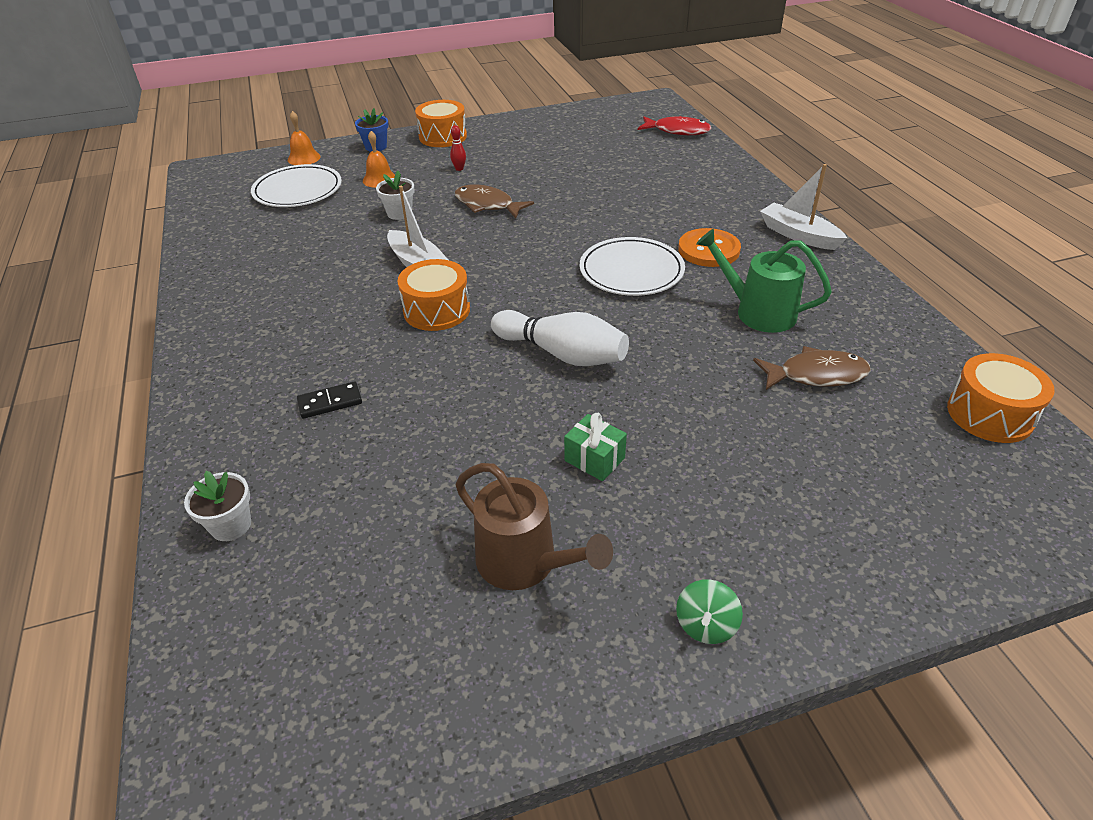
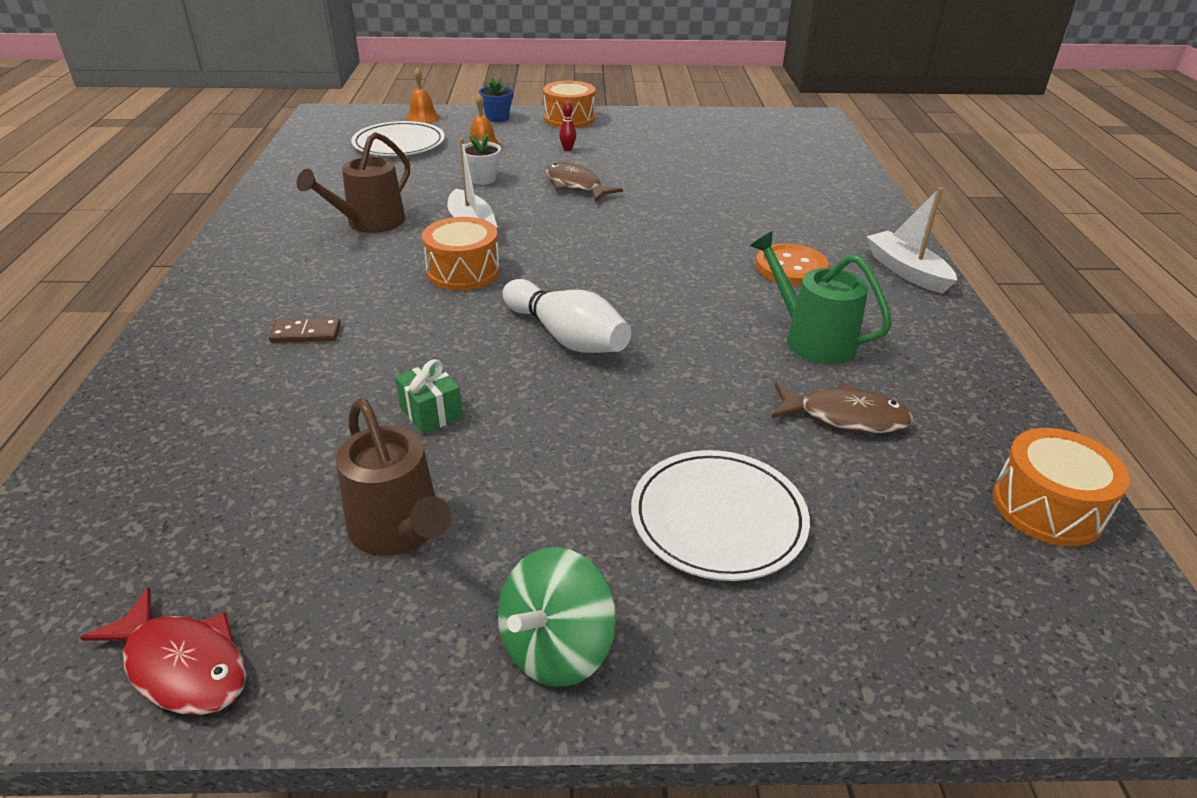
camera: 15 degrees right, 5 degrees down
(231, 525) = (142, 423): white flower pot -> none
(321, 278) = (370, 223): none -> brown watering can
(330, 402) = (306, 333): black domino -> brown domino
(594, 459) = (537, 446): green gift -> green gift (431, 412)
(631, 271) = (691, 272): white plate -> white plate (718, 518)
(677, 131) = (824, 149): red fish -> red fish (183, 665)
(706, 625) = (556, 648): green spinning top -> green spinning top, size x1.67

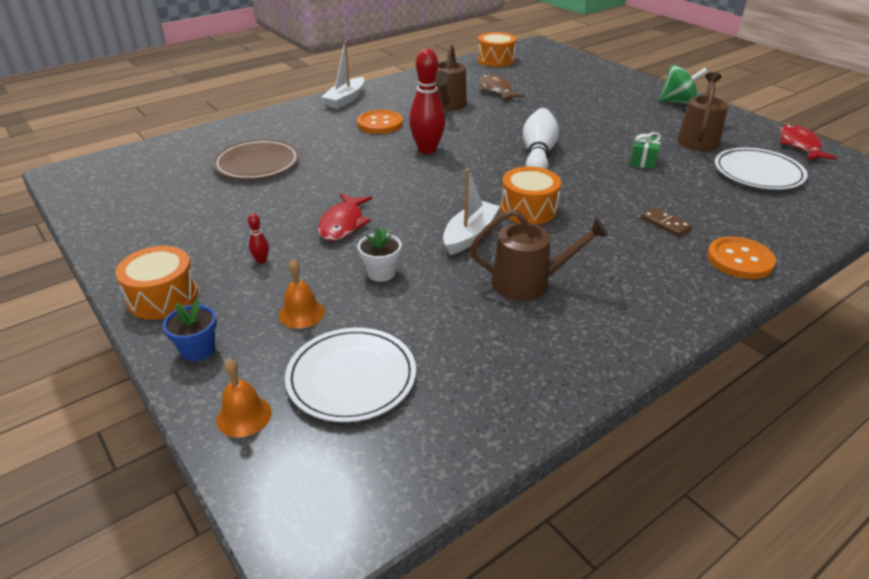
camera: 125 degrees left, 0 degrees up
(189, 337) = (740, 260): none -> orange button
(575, 186) = (343, 224): brown fish -> red fish
(675, 270) = (427, 150): none -> red bowling pin
(718, 518) = (589, 96): white plate -> white plate (758, 173)
(749, 181) = (257, 163): none -> brown plate
(812, 339) = (447, 105): green watering can -> brown watering can

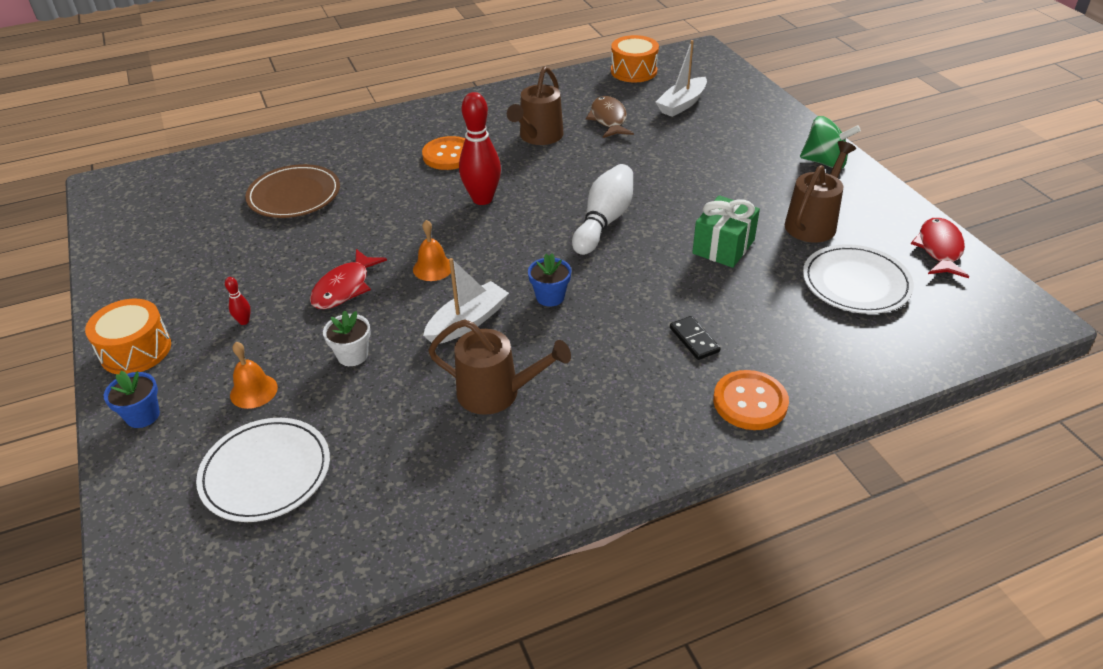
camera: 15 degrees right, 5 degrees up
(244, 416) = (153, 494): orange bell -> orange bell (433, 268)
(345, 99) = (428, 115): white boat -> white boat (682, 104)
(528, 209) = (550, 297): orange drum -> blue flower pot
(643, 161) = (723, 247): green gift -> green gift, size x1.53
(665, 224) = (694, 340): brown domino -> black domino

